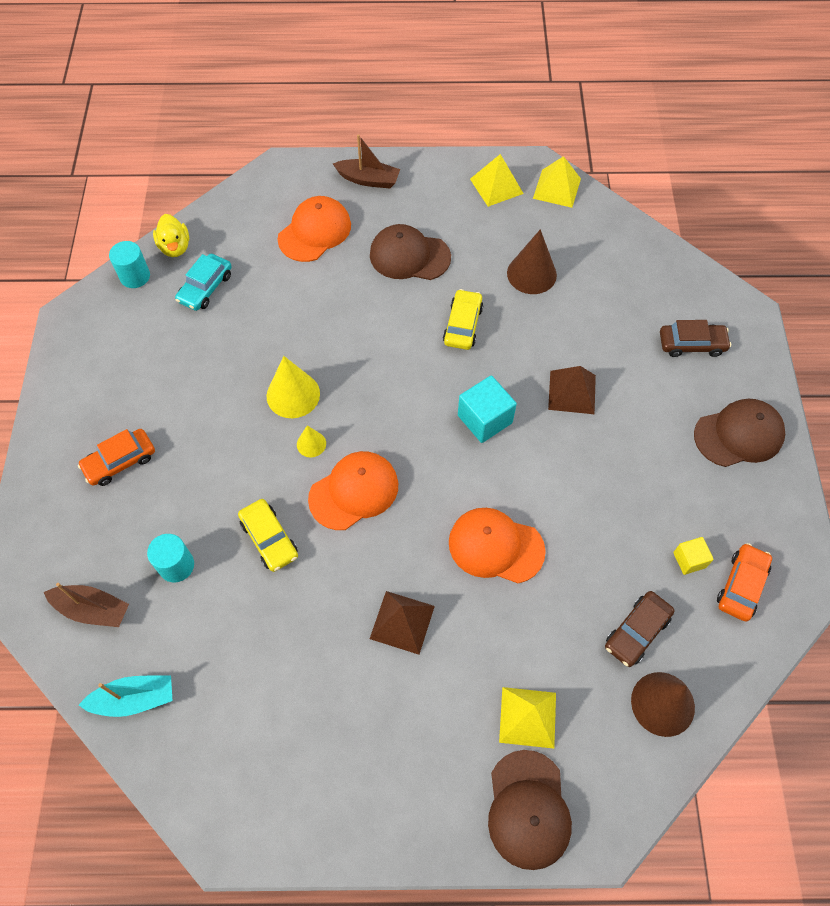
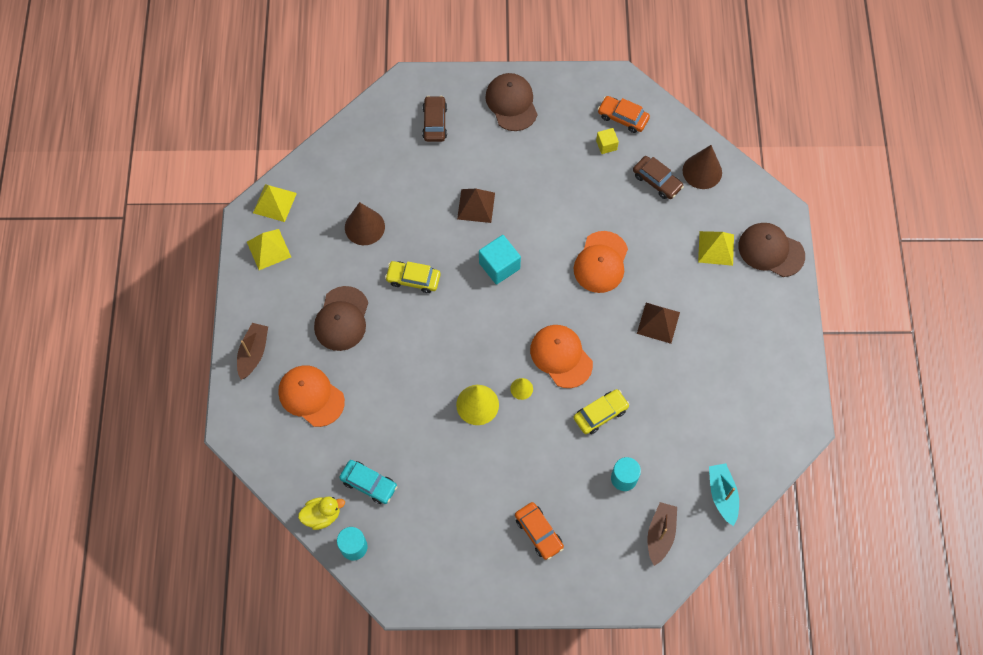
camera: 90 degrees left, 5 degrees up
(528, 809) = (771, 250): brown cap -> brown cap turned 150 degrees counterclockwise

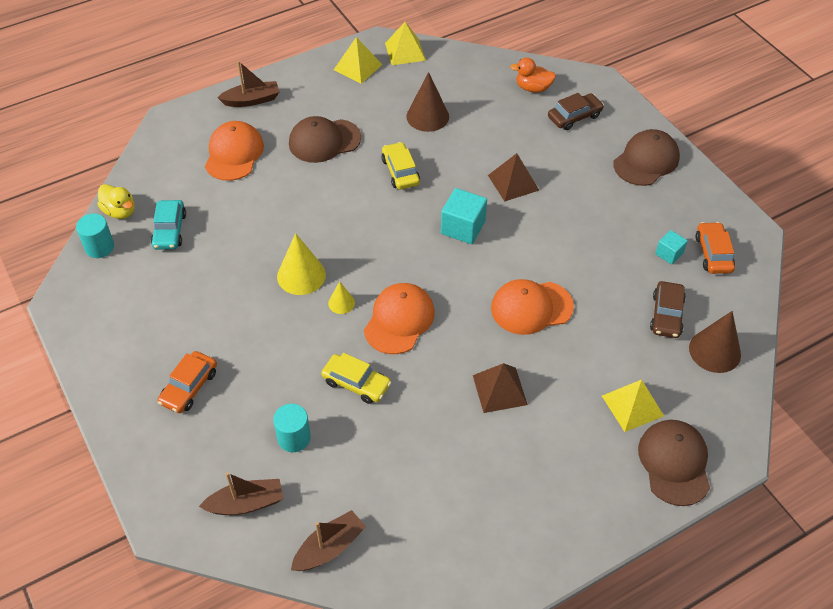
camera: 60 degrees right, 15 degrees down
(384, 133) = (533, 88): none -> orange duck
(606, 145) = (669, 254): yellow cube -> turquoise cube
(722, 495) = (329, 548): turquoise boat -> brown boat

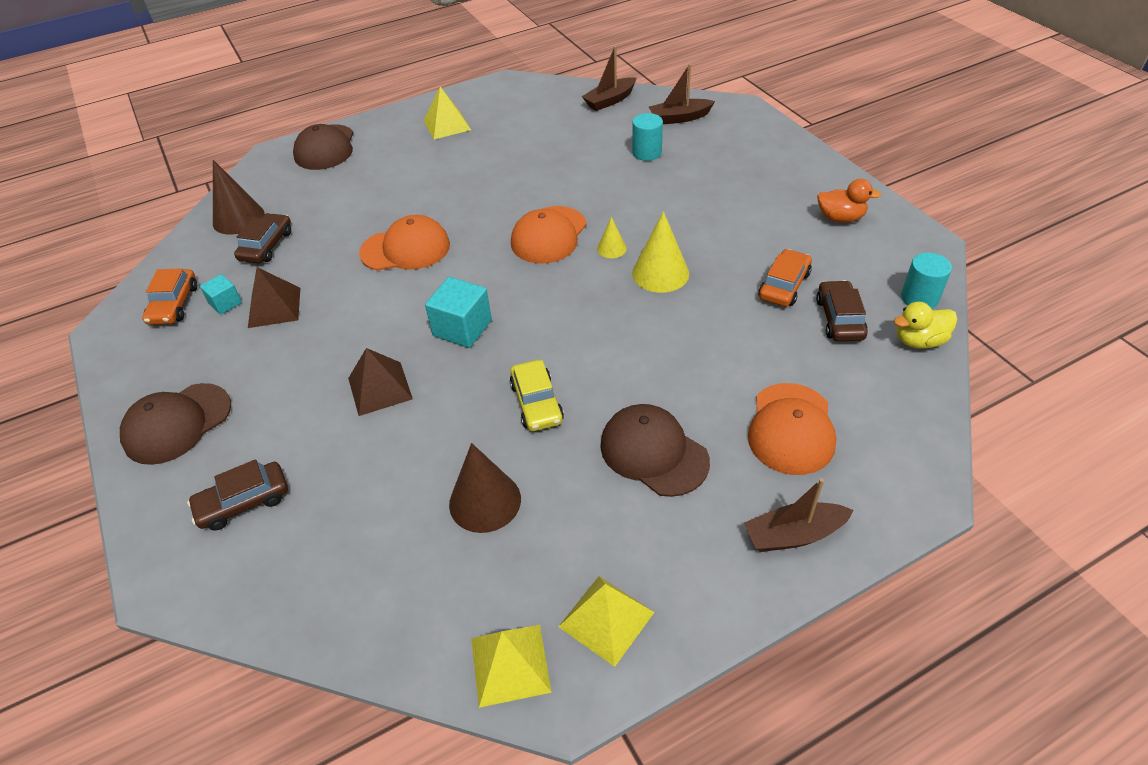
camera: 175 degrees left, 5 degrees down
(120, 211) = (919, 341): yellow duck -> yellow duck turned 60 degrees counterclockwise
(169, 230) = (839, 319): turquoise car -> brown car
(189, 387) = (753, 181): orange car -> orange car (784, 285)
(324, 141) = (653, 452): brown cap -> brown cap turned 120 degrees counterclockwise
(356, 383) = (593, 187): yellow car -> none
(499, 390) = (458, 186): brown pyramid -> brown pyramid (274, 307)
(533, 88) = (288, 565): orange duck -> orange duck (840, 218)
(632, 406) = (340, 179): yellow pyramid -> yellow pyramid (447, 125)

